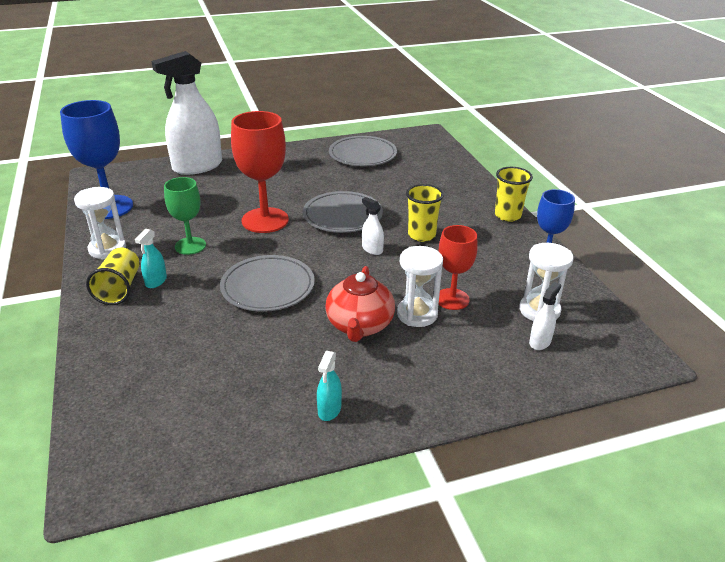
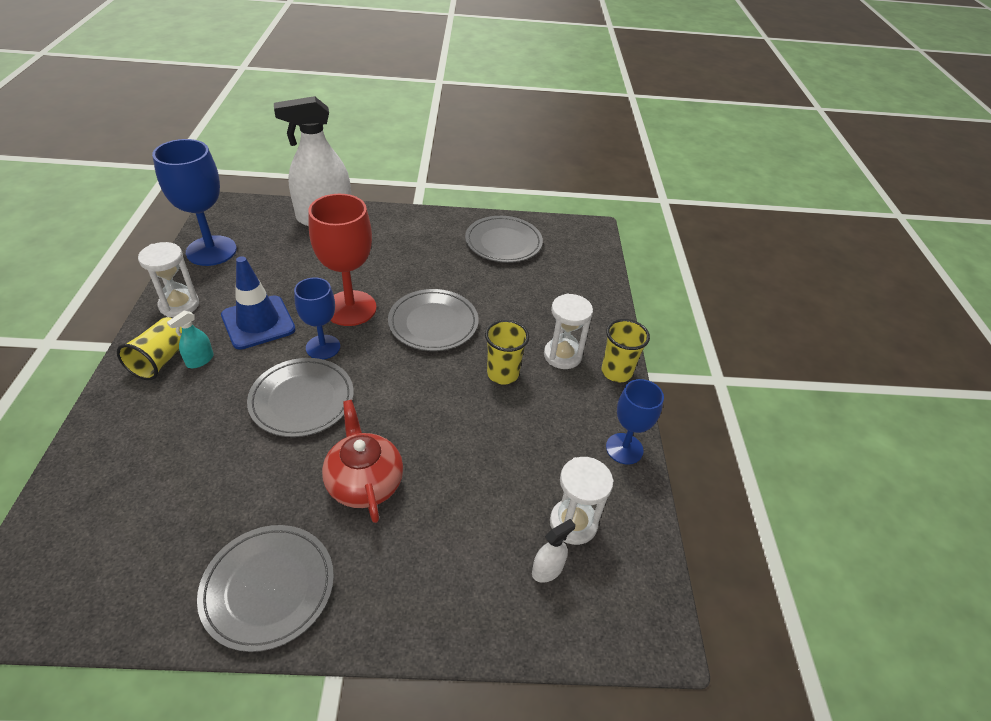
camera: 15 degrees right, 10 degrees up
(190, 246) = (258, 322): green goblet -> blue traffic cone
(260, 250) = (323, 347): none -> blue goblet
(329, 409) = (268, 588): turquoise spray bottle -> grey plate
(359, 325) = (364, 482): red teapot -> red teapot turned 135 degrees clockwise
(372, 249) = (438, 379): white spray bottle -> none
(417, 314) = (433, 485): white hourglass -> white hourglass (562, 355)
(452, 299) = (484, 476): red goblet -> none

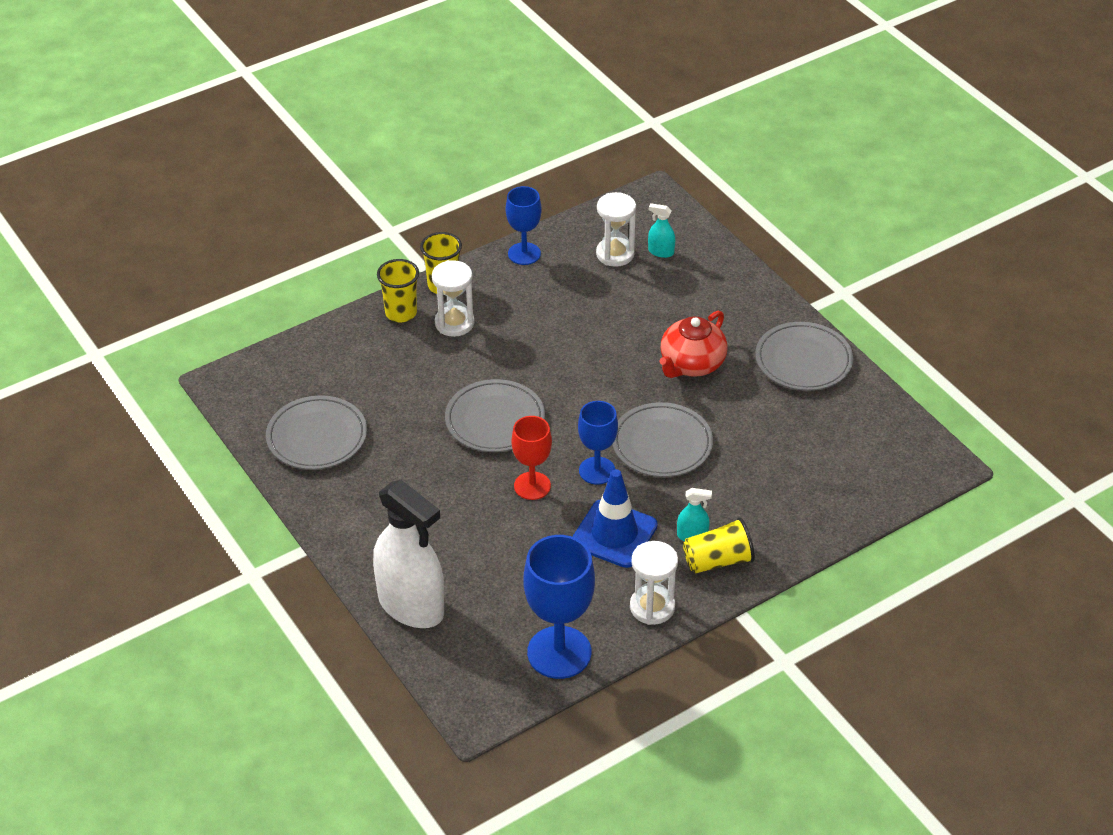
camera: 120 degrees left, 0 degrees up
(350, 308) = (532, 486): red goblet -> red goblet, size x0.62
(502, 374) = (513, 347): yellow cup -> yellow cup (401, 313)
(547, 570) = (661, 252): white spray bottle -> turquoise spray bottle

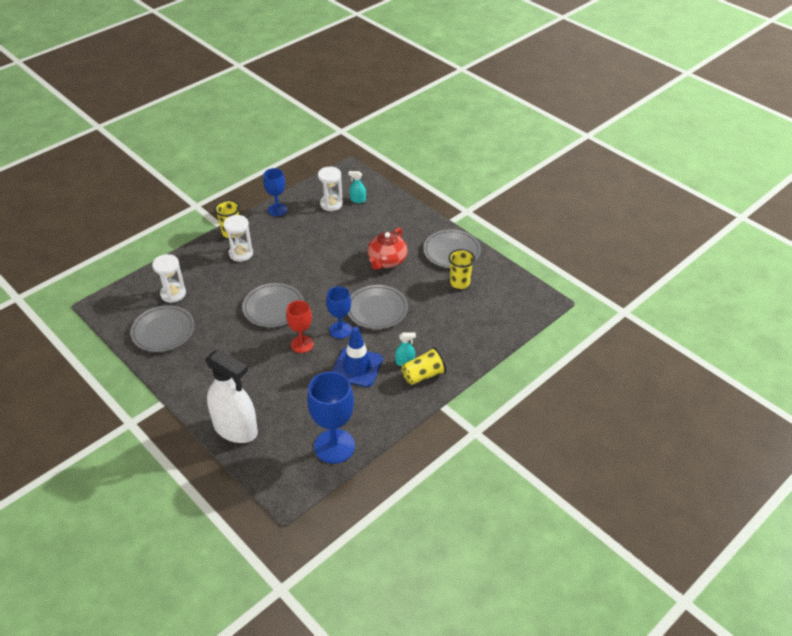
camera: 10 degrees left, 0 degrees up
(401, 313) = (207, 251): yellow cup -> yellow cup (460, 283)
(652, 607) = (388, 409): white hourglass -> white hourglass (173, 294)

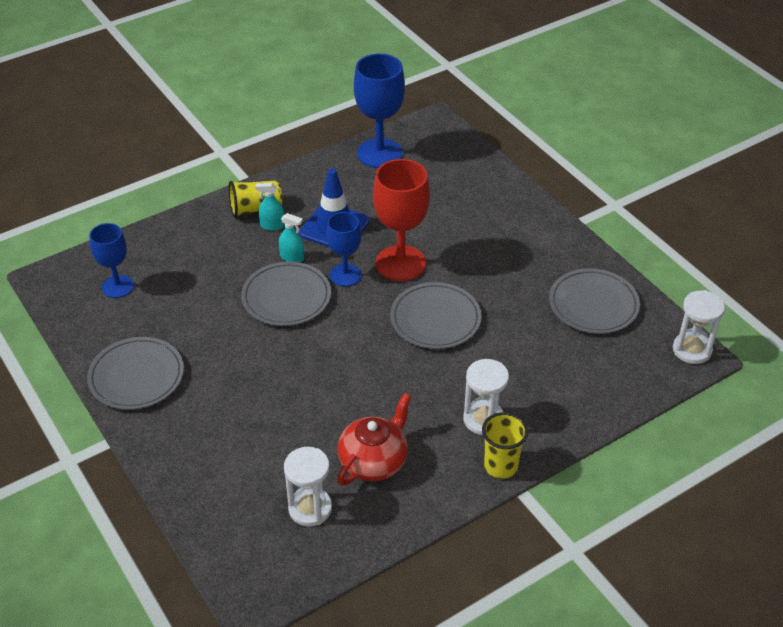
camera: 170 degrees left, 0 degrees up
(173, 294) = (588, 360): white hourglass -> white hourglass (692, 350)
(235, 429) = (489, 181): white spray bottle -> none
(277, 209) = (414, 509): blue goblet -> blue goblet (118, 286)
(302, 344) = (400, 263): red goblet -> red goblet, size x1.62
(358, 200) = (257, 511): turquoise spray bottle -> turquoise spray bottle (292, 257)
(387, 261) = (247, 373): red teapot -> red teapot (374, 461)
(460, 283) = (151, 321): yellow cup -> none

